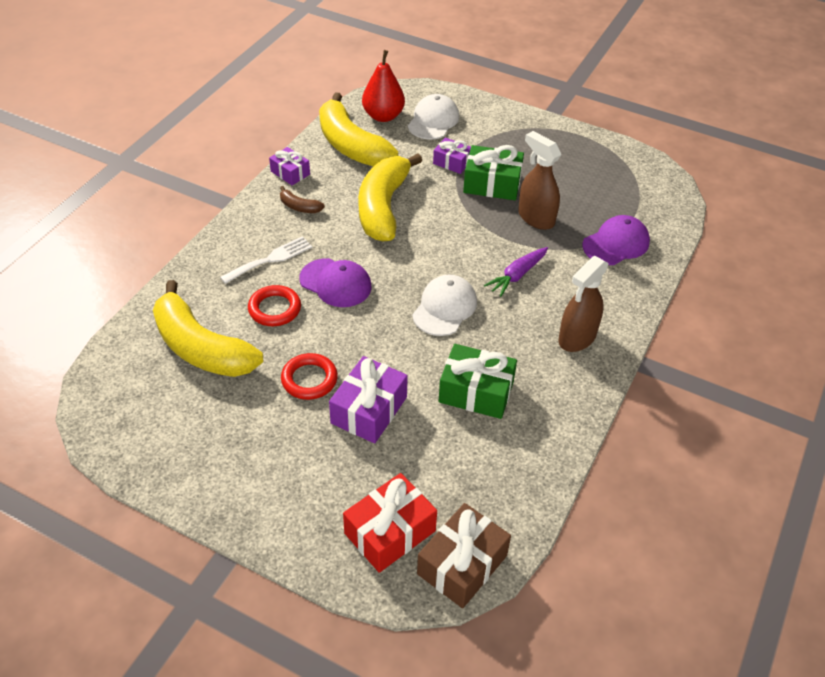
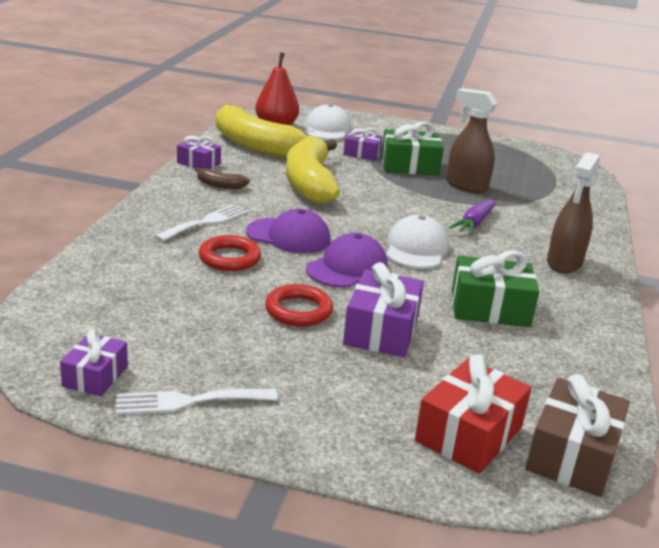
camera: 15 degrees left, 20 degrees down
(131, 438) = (95, 376): none -> purple gift
(190, 472) = (188, 401): none -> white fork
(201, 348) = (155, 293): yellow banana -> none
(616, 244) = (553, 200): purple cap -> purple cap (347, 268)

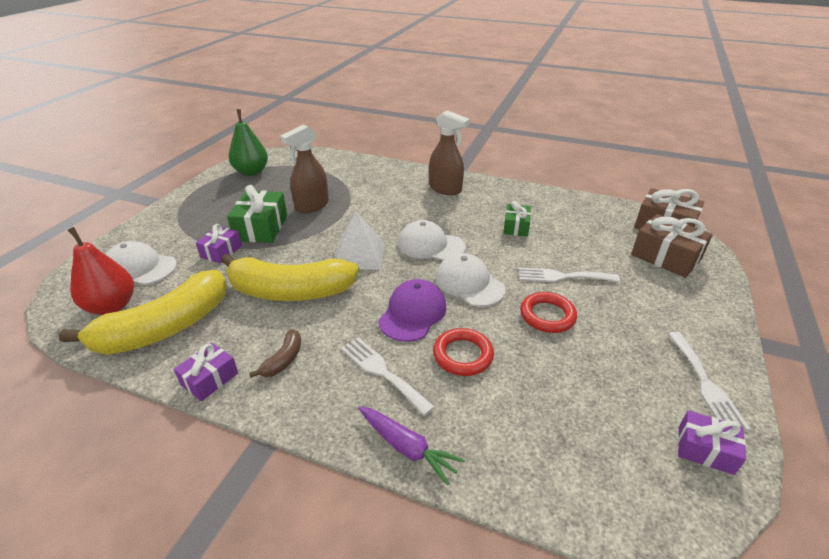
camera: 80 degrees left, 10 degrees up
(347, 268) = (469, 283): purple cap -> white cap
(380, 211) = (359, 255): none -> white pyramid
(381, 330) = (562, 276): purple gift -> white fork
(469, 434) = (666, 257): red gift -> brown gift
(474, 223) = (384, 213): purple carrot -> purple carrot (407, 448)
(490, 308) = (516, 227): green gift -> green gift, size x0.61
(520, 154) = (251, 172): none -> green pear

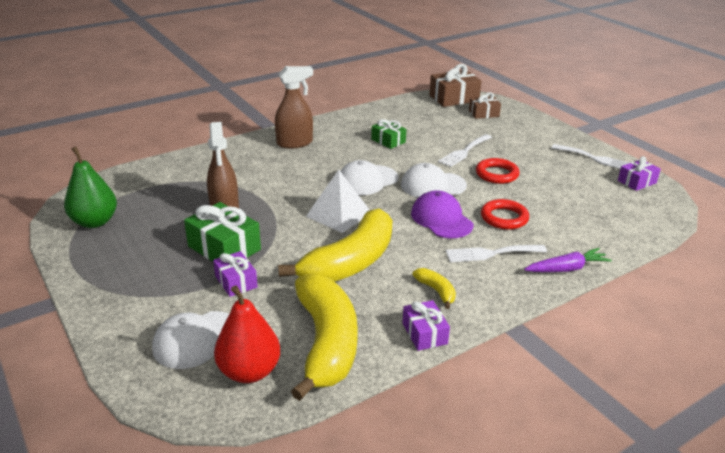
camera: 55 degrees left, 5 degrees down
(283, 359) = (436, 291): brown banana -> yellow banana
(666, 257) = (483, 113): brown gift -> brown gift, size x0.61

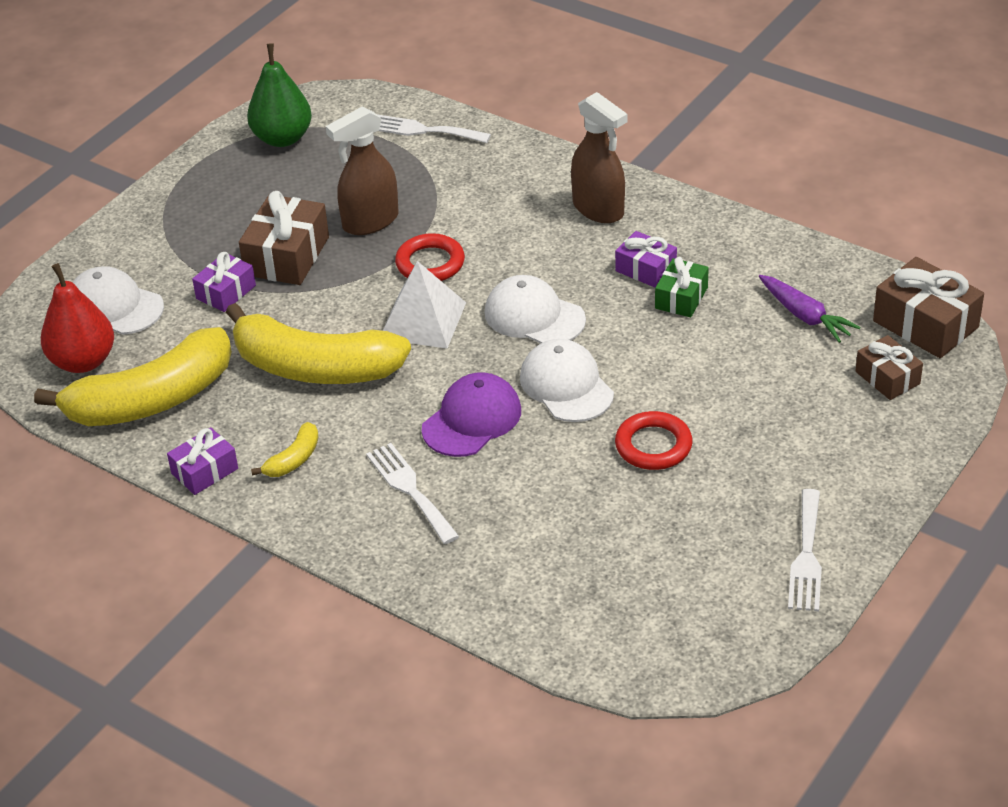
camera: 70 degrees right, 10 degrees up
(224, 248) = (287, 256): green gift -> brown gift
(464, 152) = (707, 391): white fork -> white fork (423, 130)
(504, 218) = (517, 482): red ring -> red ring (430, 263)
(567, 269) = (415, 573): purple carrot -> purple carrot (805, 316)
(636, 182) = (750, 622): purple gift -> purple gift (646, 269)

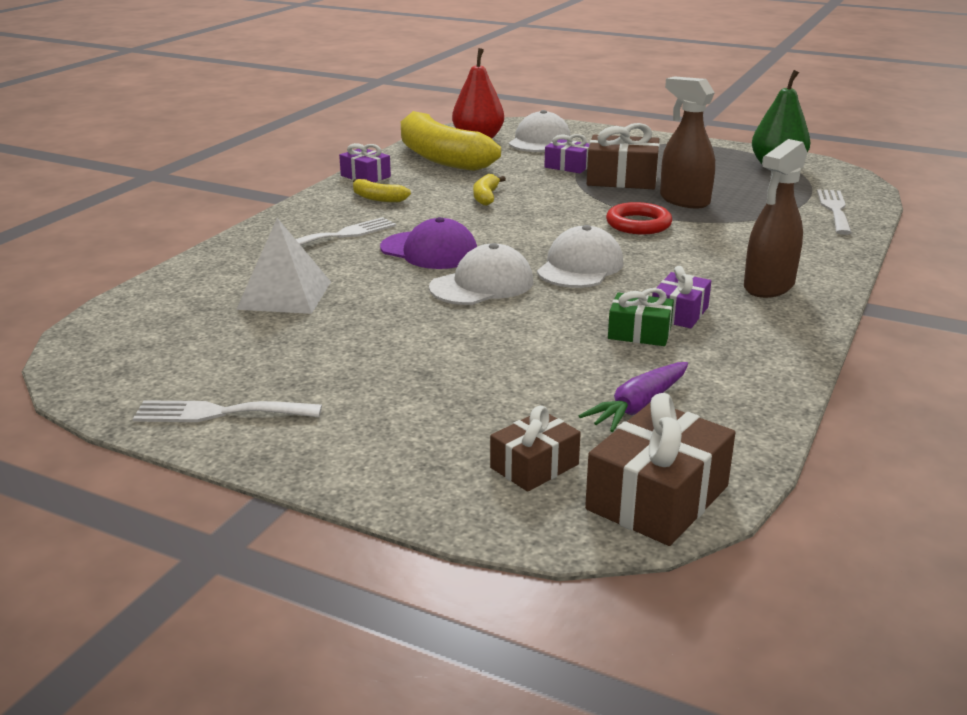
camera: 80 degrees right, 15 degrees down
(315, 368) = (486, 197): yellow banana -> yellow banana, size x0.42
(422, 320) = (558, 226): white pyramid -> white pyramid (284, 295)
(653, 445) = (398, 327): red ring -> none

